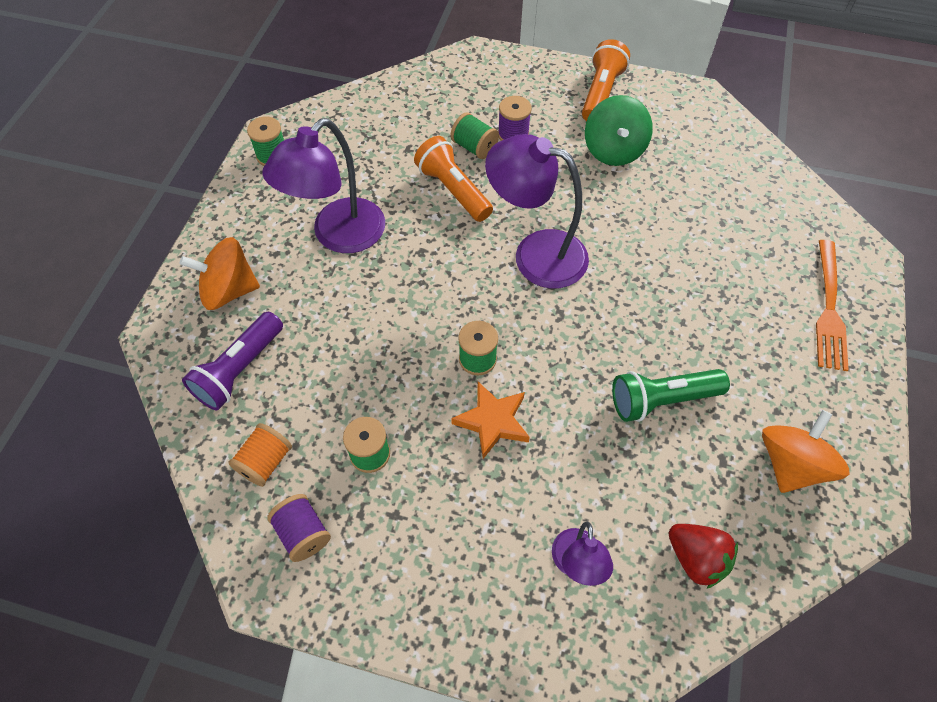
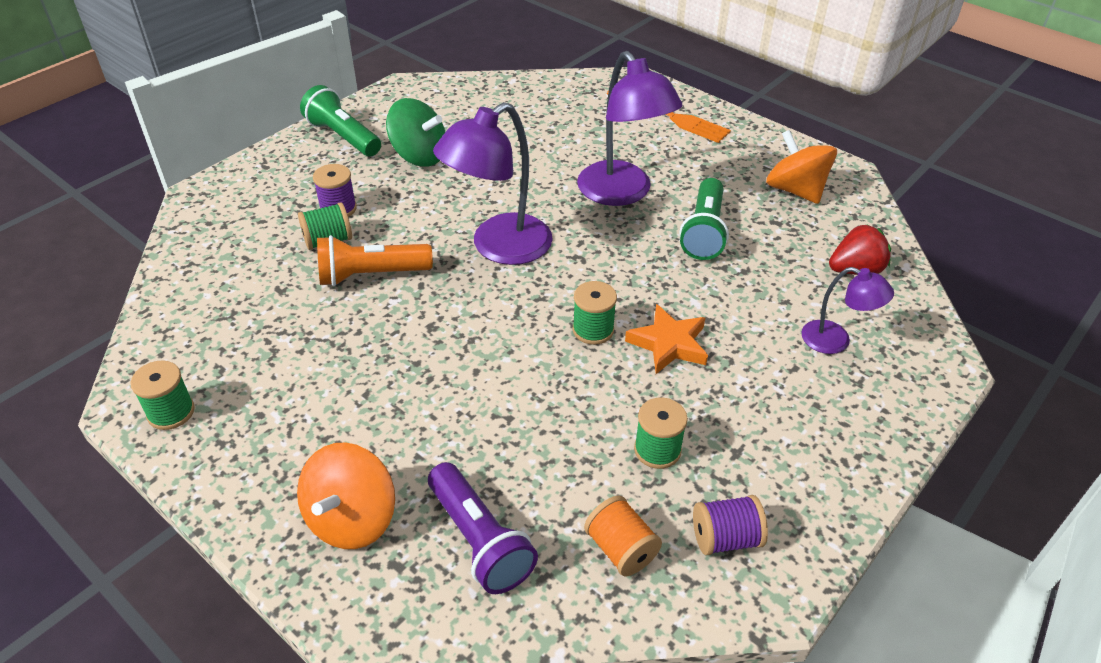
camera: 65 degrees left, 15 degrees down
(339, 236) = (354, 387): purple lamp -> purple lamp (622, 193)
(601, 93) = (343, 137): orange flashlight -> green flashlight

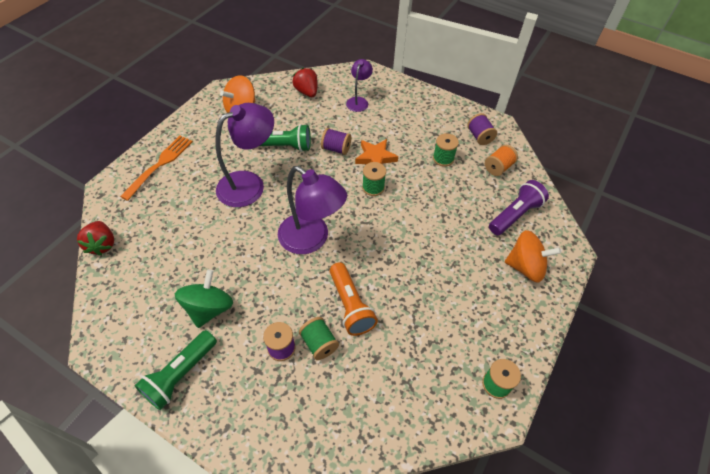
camera: 100 degrees left, 10 degrees up
(540, 82) = (102, 245): none -> red strawberry
(695, 293) = (336, 149): none -> purple spool

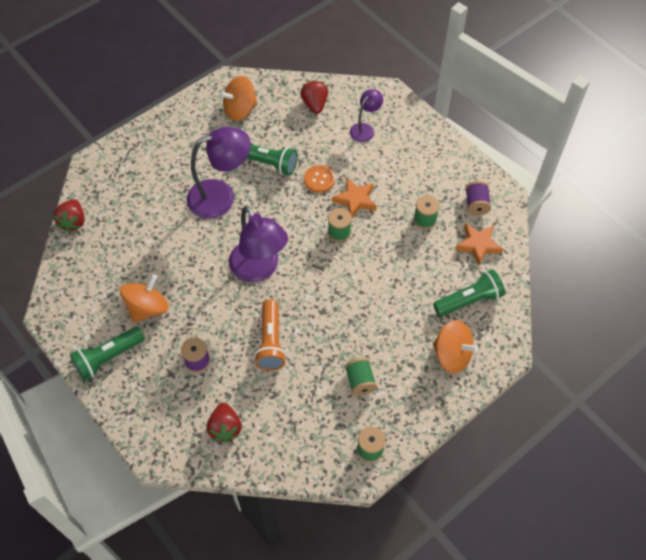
camera: 20 degrees right, 5 degrees up
(159, 165) = (143, 153): orange fork -> none
(209, 308) = (148, 308): green spinning top -> orange spinning top
(319, 343) = (230, 367): green spool -> green spool (360, 381)
(336, 149) = (319, 179): purple spool -> orange button
(338, 412) = (225, 428): none -> red strawberry
(498, 167) = (478, 245): orange spool -> orange star
(515, 215) = (469, 300): purple flashlight -> green flashlight

